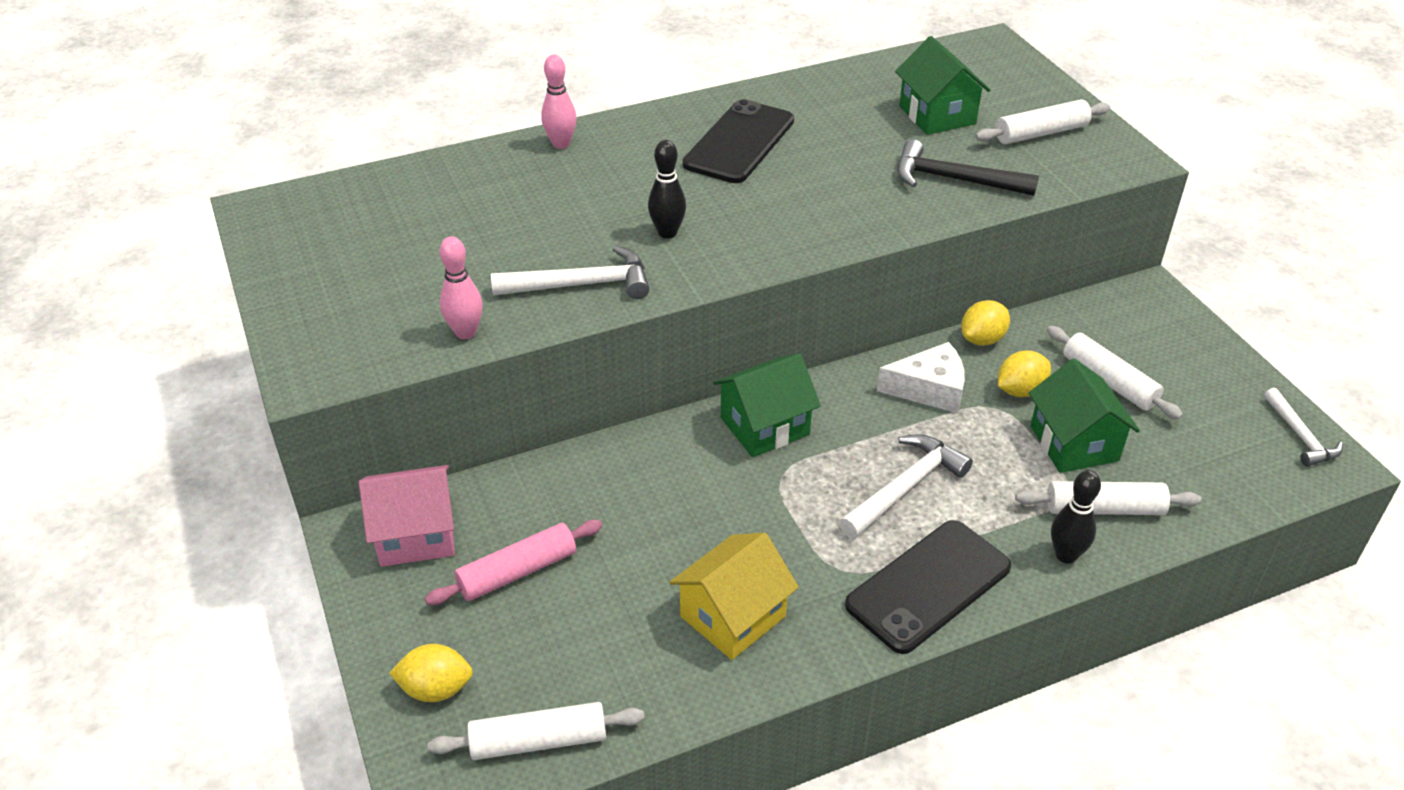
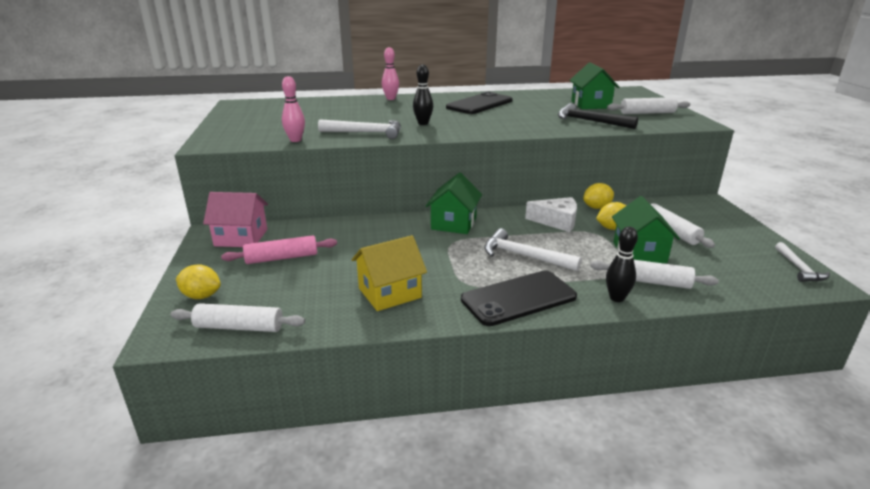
camera: 15 degrees right, 15 degrees down
(764, 426) = (454, 223): green house -> green house turned 60 degrees counterclockwise
(905, 487) = (524, 256): white hammer -> white hammer turned 120 degrees counterclockwise

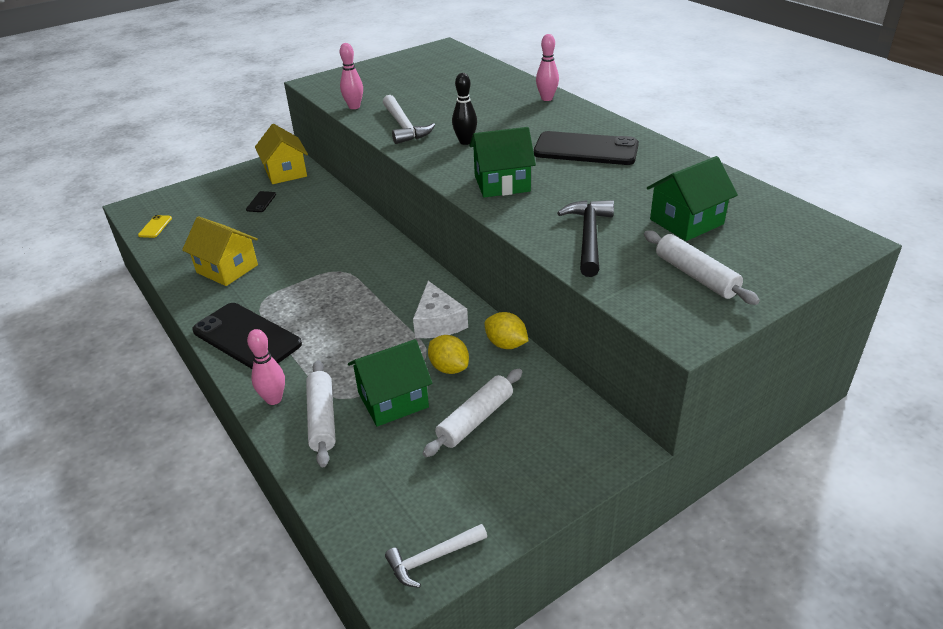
camera: 65 degrees right, 10 degrees up
(201, 296) = (190, 196): yellow lemon -> none
(239, 327) = (155, 227): white rolling pin -> yellow phone
(241, 237) = (285, 172): pink house -> yellow house
(282, 258) = (261, 202): pink rolling pin -> black phone
(454, 223) = (384, 259): green house -> green house (502, 183)
(524, 256) = (334, 320): white hammer -> none
(616, 298) = (274, 399): black bowling pin -> pink bowling pin

